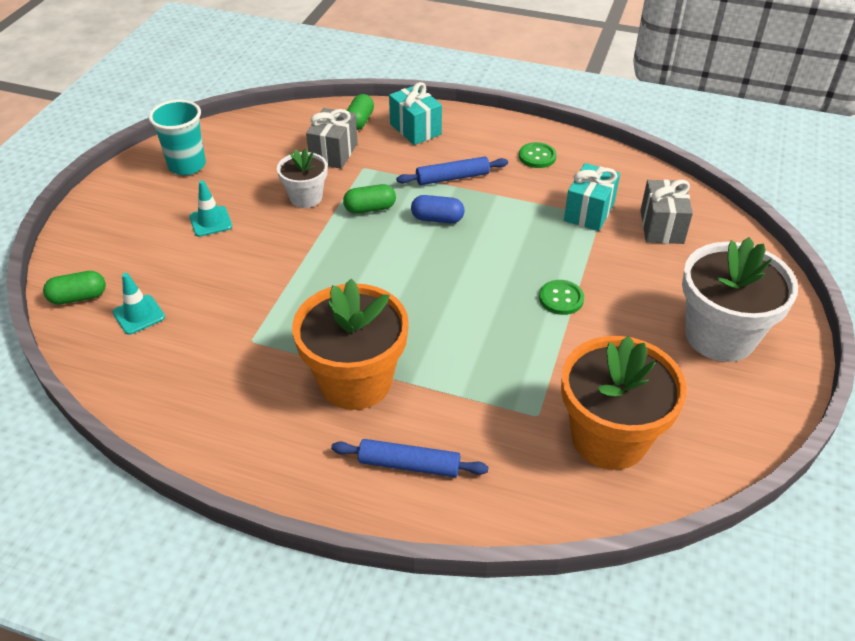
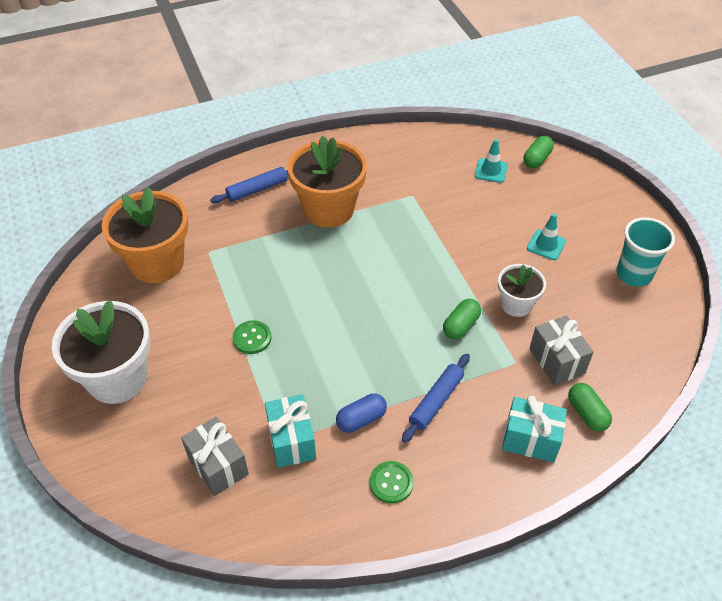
camera: 140 degrees right, 5 degrees up
(437, 219) = (403, 350): blue capsule -> blue capsule (361, 419)

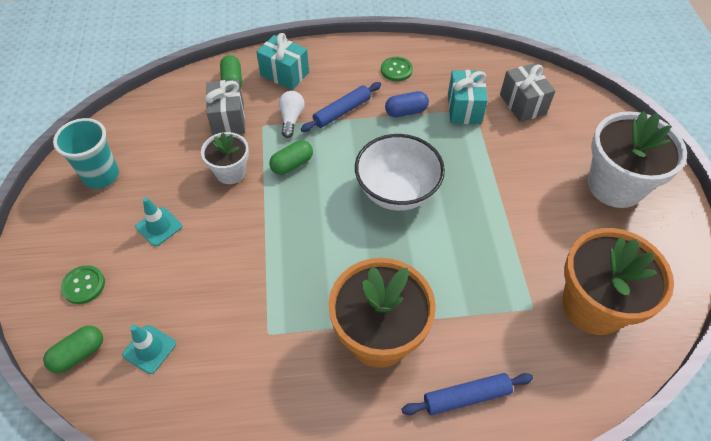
camera: 165 degrees left, 5 degrees up
(252, 338) = (489, 195): green button -> green button (83, 285)
(345, 321) = (397, 192): none -> white bowl
(489, 378) = (291, 119): none -> white light bulb

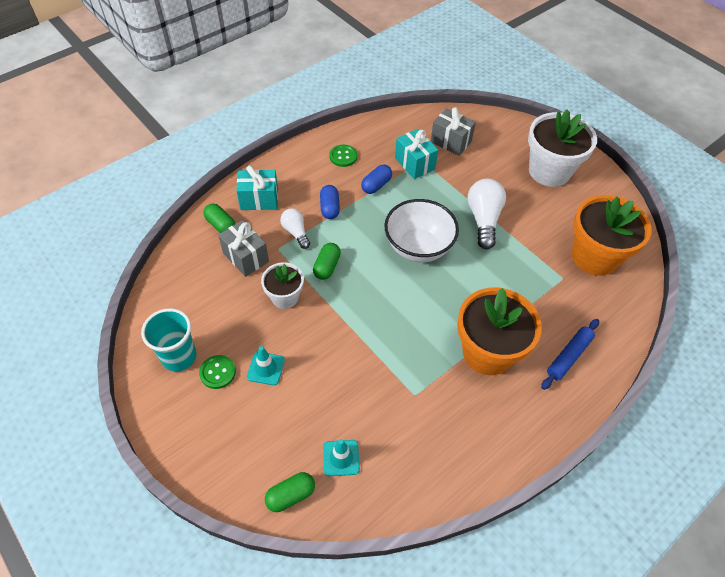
camera: 35 degrees left, 0 degrees up
(79, 354) = (291, 495): green capsule -> green capsule turned 45 degrees clockwise
(83, 285) = (246, 446): green button -> green button (217, 372)
(342, 111) = (329, 208): blue rolling pin -> blue capsule
(492, 199) = (483, 219): none -> white light bulb

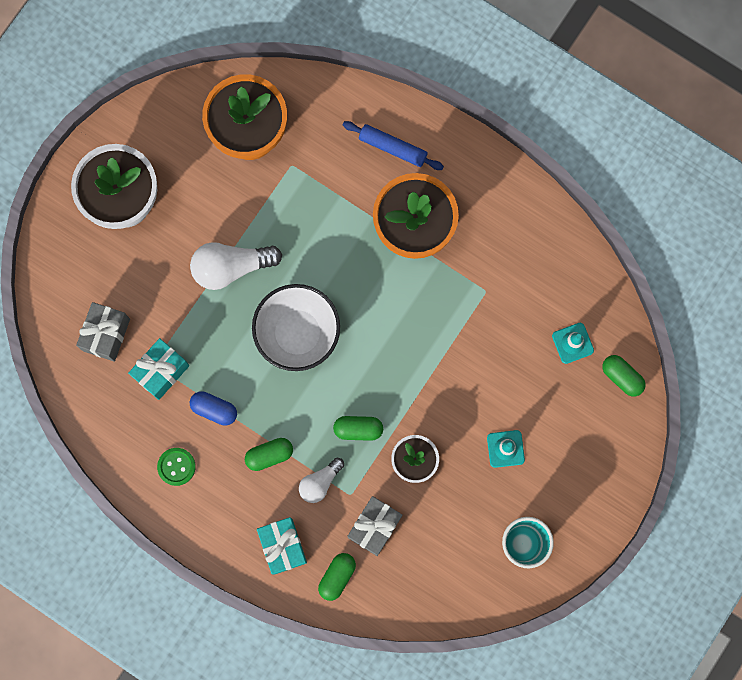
camera: 105 degrees left, 25 degrees up
(217, 372) = (526, 496): green button -> none
(329, 208) = (269, 455): blue capsule -> green capsule

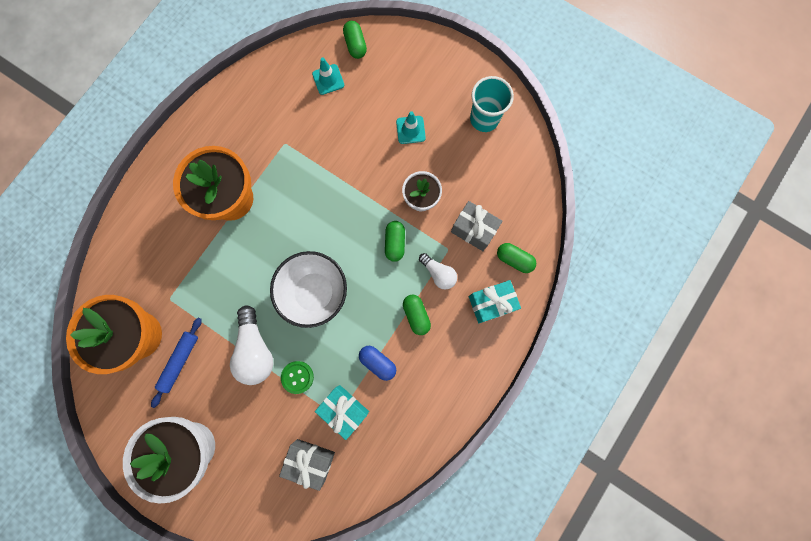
camera: 90 degrees left, 0 degrees up
(176, 466) = (426, 394): green button -> green button (297, 377)
(214, 409) = (378, 362): blue capsule -> blue capsule turned 75 degrees counterclockwise
(393, 148) = (160, 215): blue rolling pin -> blue rolling pin (179, 361)
(622, 377) = (355, 45): green capsule -> green capsule turned 60 degrees counterclockwise

